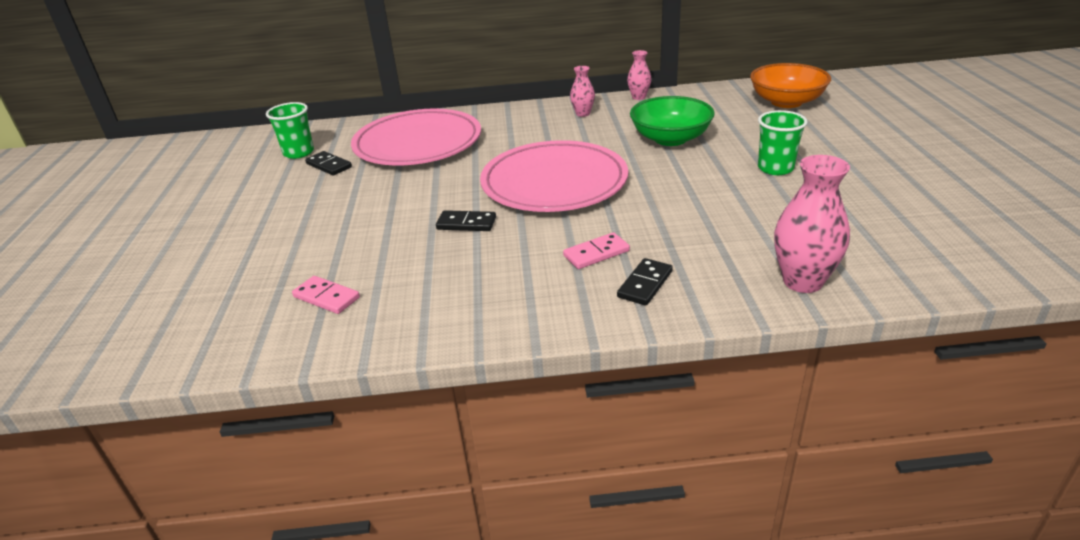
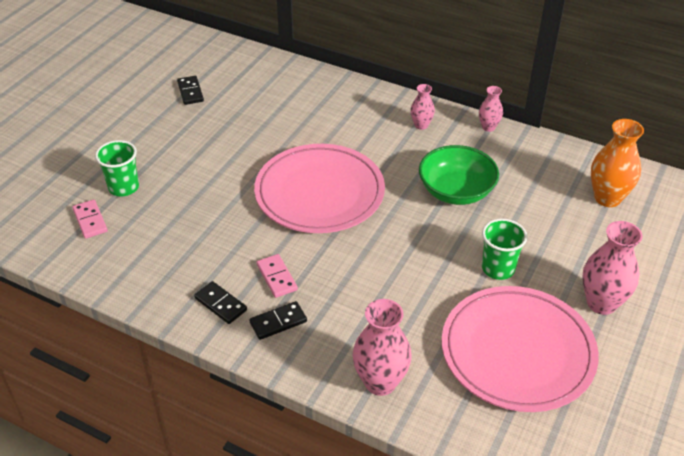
camera: 30 degrees right, 10 degrees up
(299, 152) = (183, 67): green cup -> green cup (124, 187)
(418, 144) = (268, 98): pink plate -> pink plate (517, 352)
(466, 223) = (224, 201): black domino -> black domino (221, 304)
(596, 253) = (277, 277): pink domino -> pink domino turned 60 degrees clockwise
(786, 102) = (607, 198): orange bowl -> orange vase
(880, 156) = (601, 303): none -> pink vase

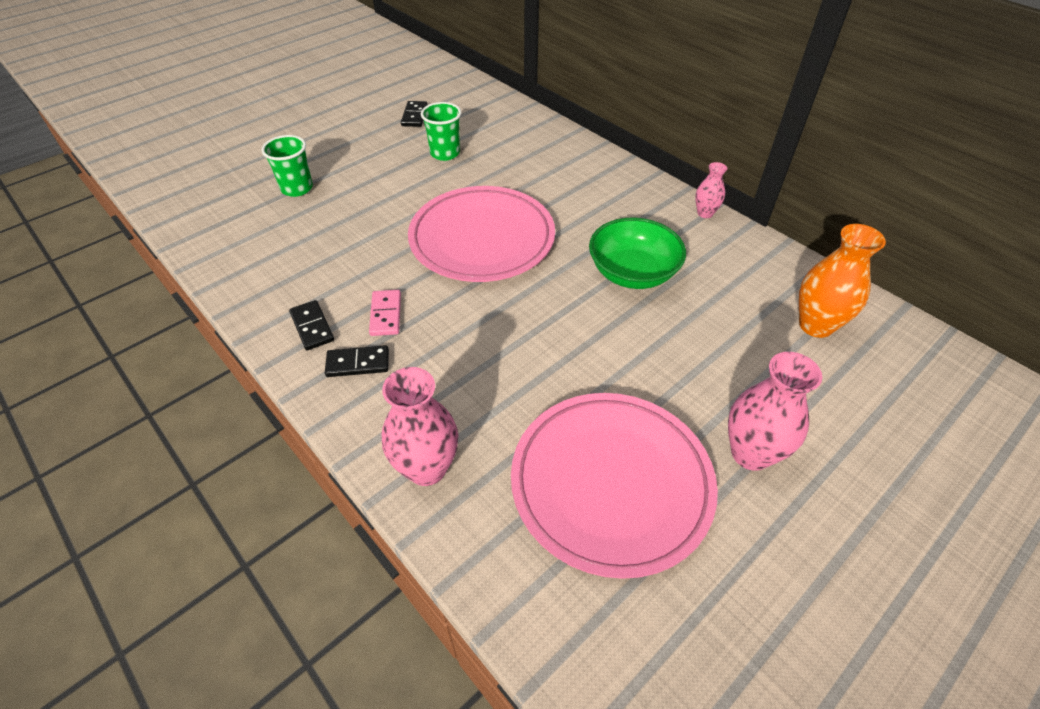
camera: 20 degrees right, 5 degrees up
(90, 221) = (246, 212): pink domino -> none
(421, 125) = (629, 195): pink vase -> none
(498, 268) = (638, 373): green cup -> green cup (445, 153)

